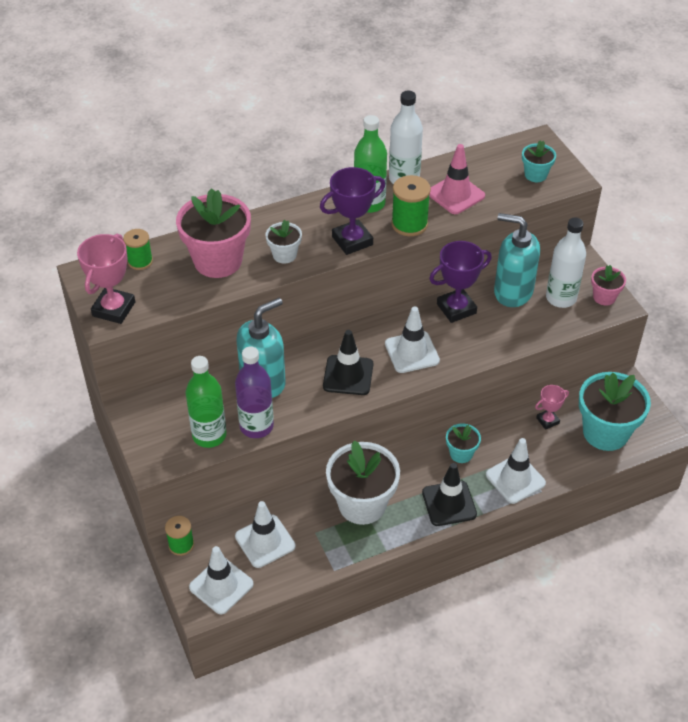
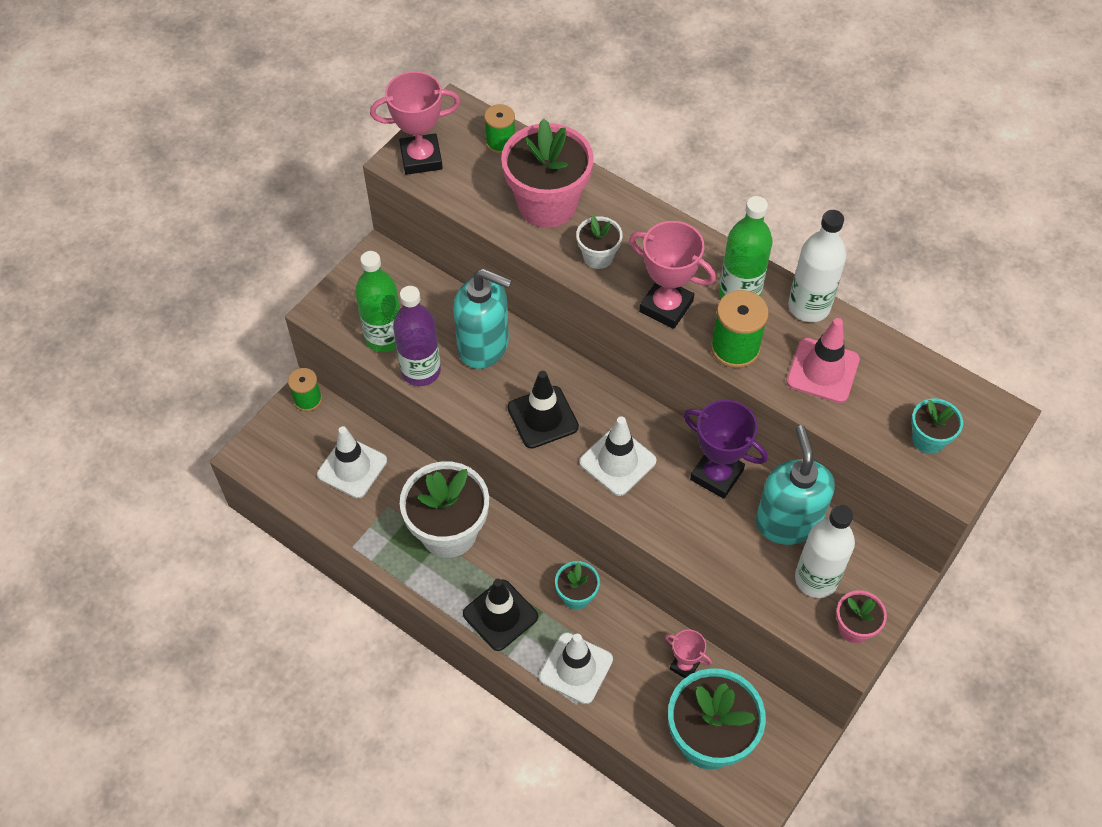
camera: 60 degrees right, 10 degrees up
(221, 585) = (280, 458): white traffic cone -> none
(352, 241) = (666, 306): purple trophy -> pink trophy

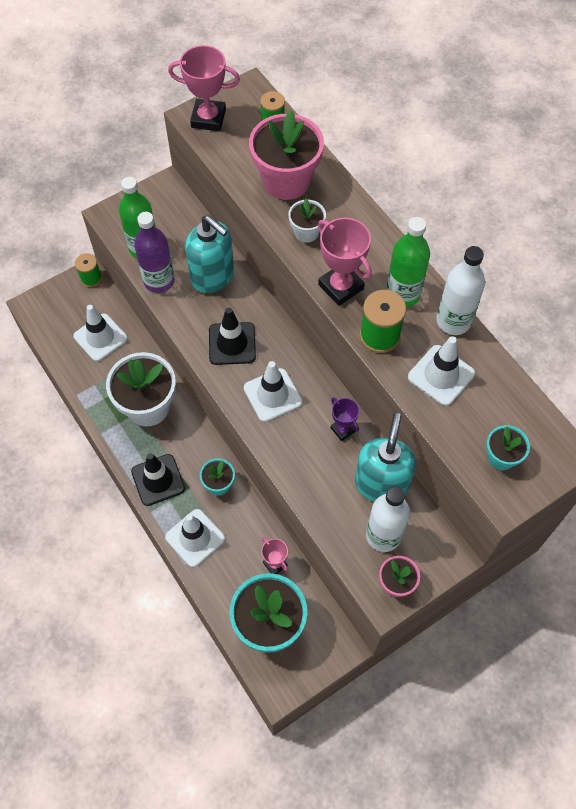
camera: 20 degrees right, 5 degrees up
(716, 475) = (343, 429): purple trophy -> purple trophy, size x0.58
(822, 370) = (441, 375): pink traffic cone -> white traffic cone

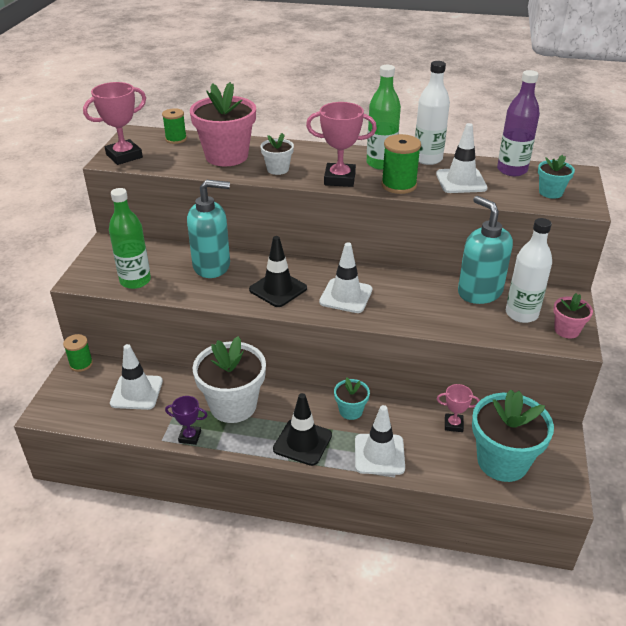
camera: 45 degrees left, 25 degrees down
(159, 281) = (173, 290): purple bottle -> purple bottle (512, 170)
(343, 429) = (416, 283): purple trophy -> purple trophy (190, 437)

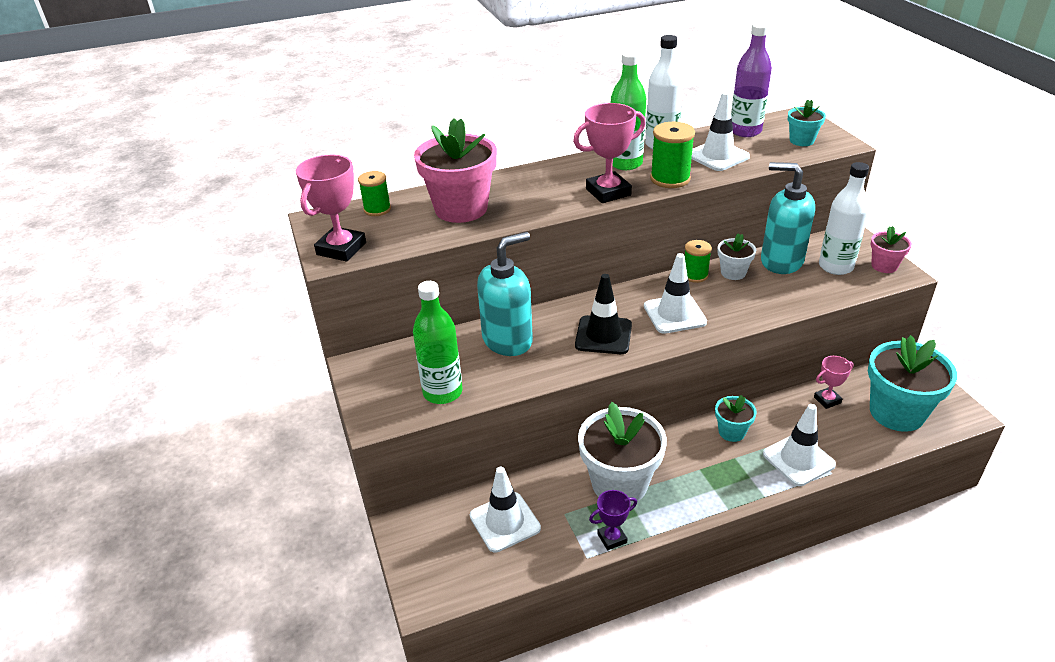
camera: 30 degrees left, 0 degrees up
(81, 364) = (406, 524): green spool -> green spool (695, 275)
(277, 169) = (534, 204): white flower pot -> white flower pot (733, 273)
(302, 442) = (722, 484): black traffic cone -> none

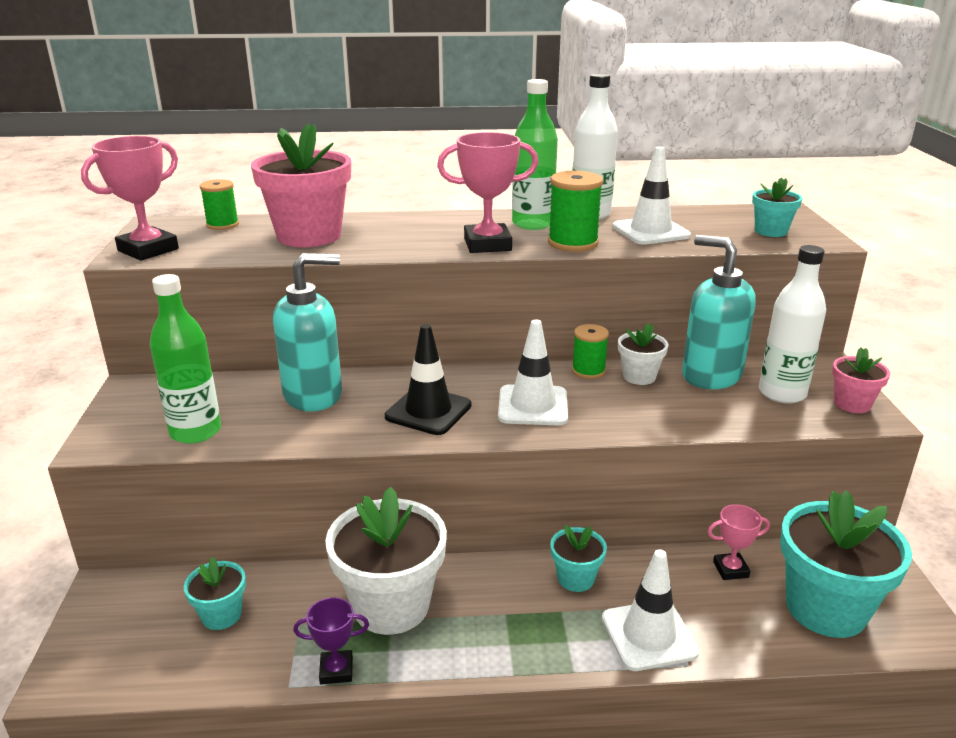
camera: 15 degrees right, 10 degrees down
(505, 522) = (221, 615): white traffic cone -> turquoise flower pot
(745, 131) = (704, 215): purple bottle -> none

